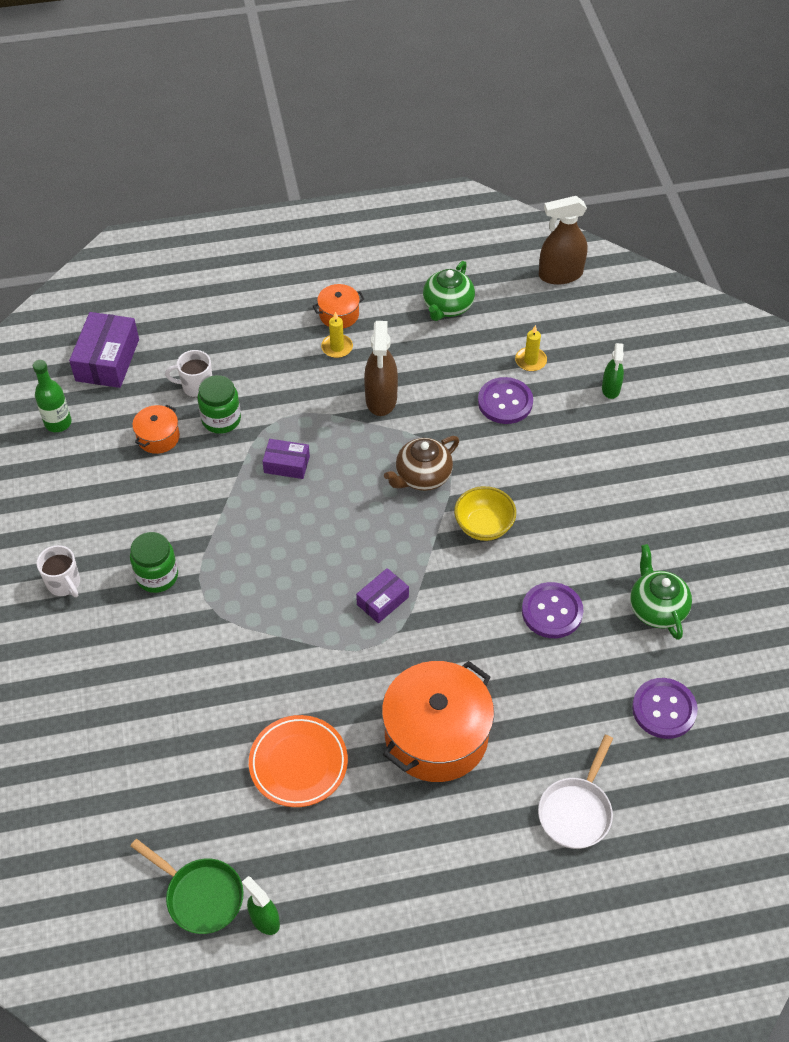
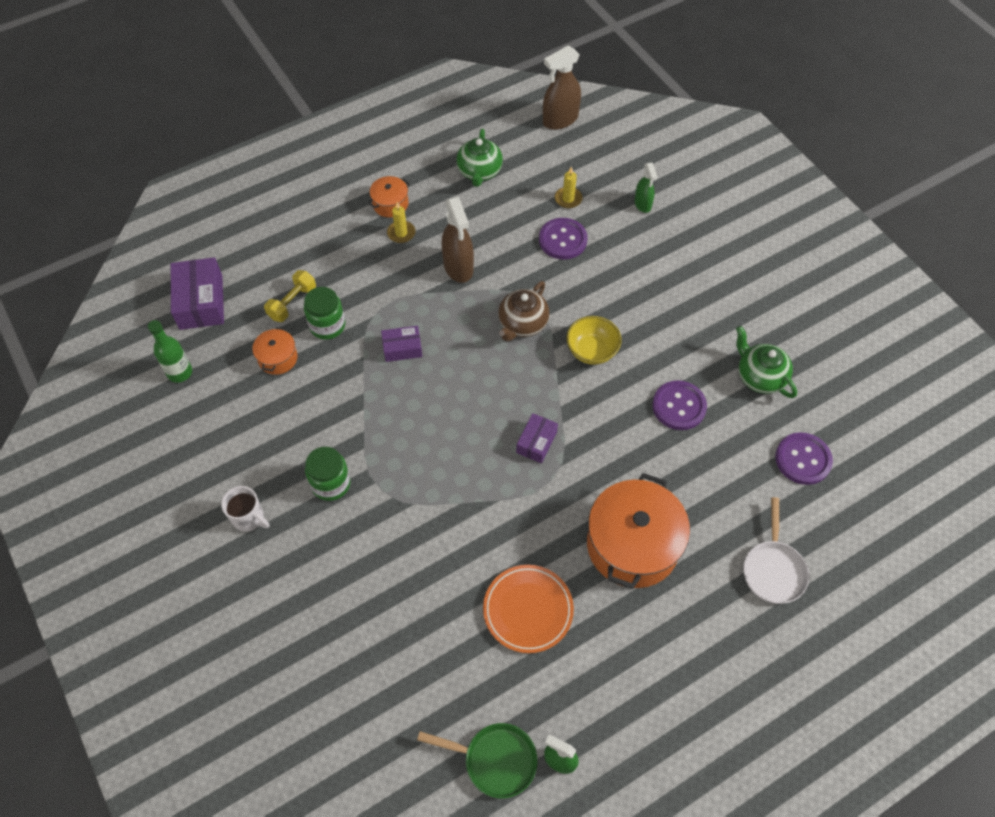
camera: 20 degrees left, 5 degrees up
(196, 386) = (292, 303): white mug -> yellow dumbbell

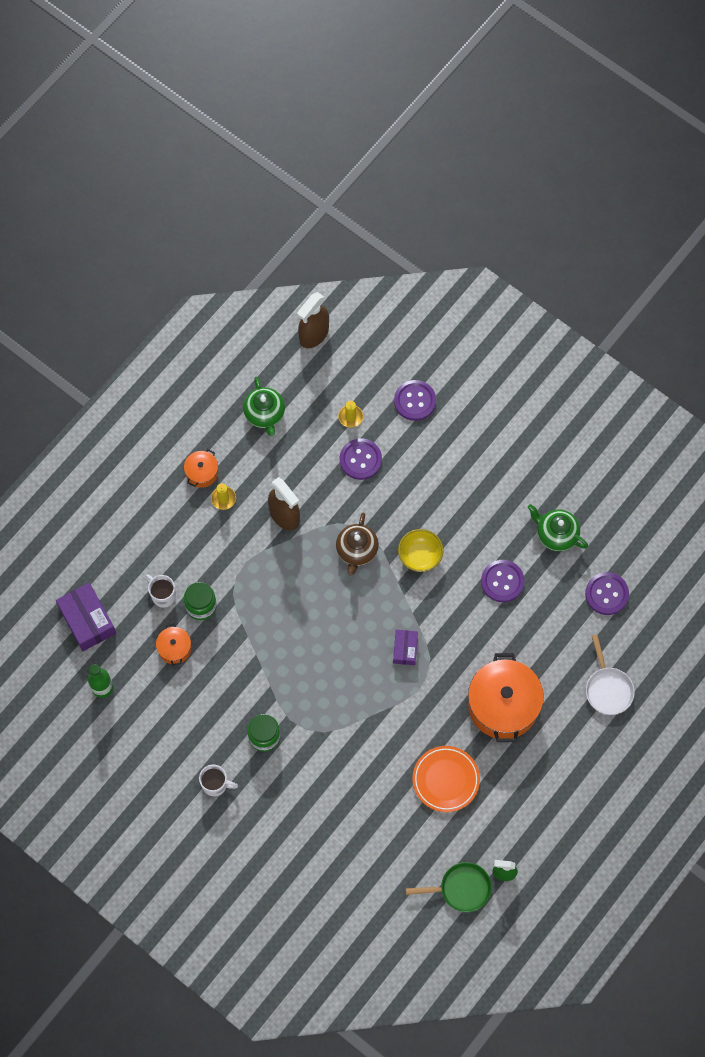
camera: 20 degrees left, 10 degrees up
(292, 303) = (163, 595): yellow dumbbell -> white mug
(402, 348) = (270, 605): purple box -> none
(643, 204) = (415, 401): green spray bottle -> purple button

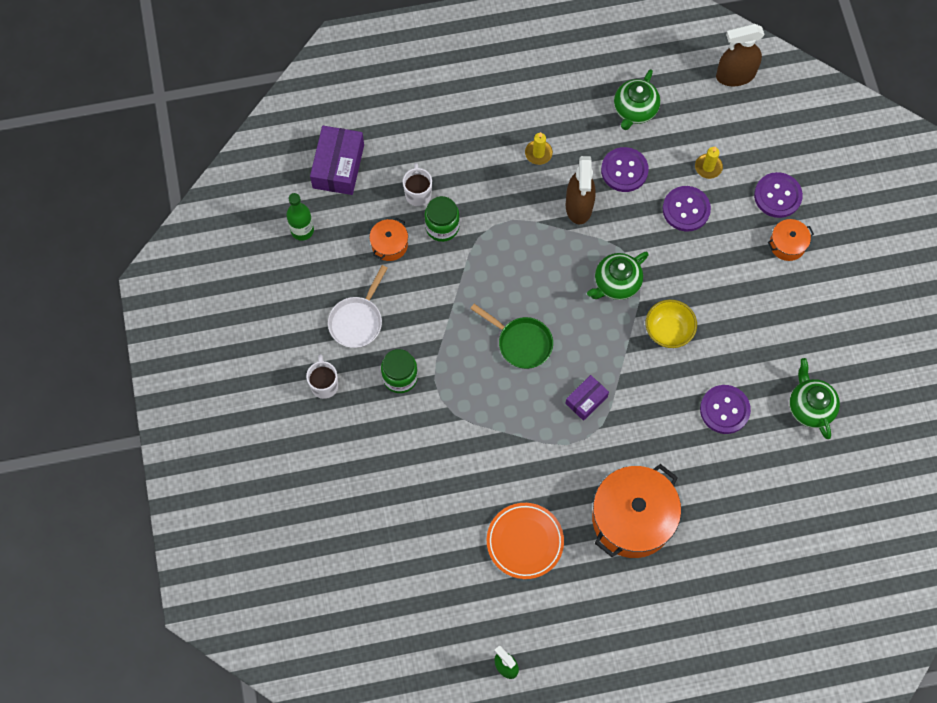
camera: 40 degrees right, 0 degrees up
(202, 473) = (538, 118): orange pot -> orange pot (787, 244)
(215, 784) = (324, 384): white mug -> white mug turned 150 degrees counterclockwise
(356, 551) = (616, 283): brown teapot -> green teapot
(461, 888) = (456, 648): green pan -> green pan (521, 343)
(606, 594) = (813, 496): purple button -> purple button (624, 170)
(608, 689) = (742, 581): white pan -> white pan (357, 321)

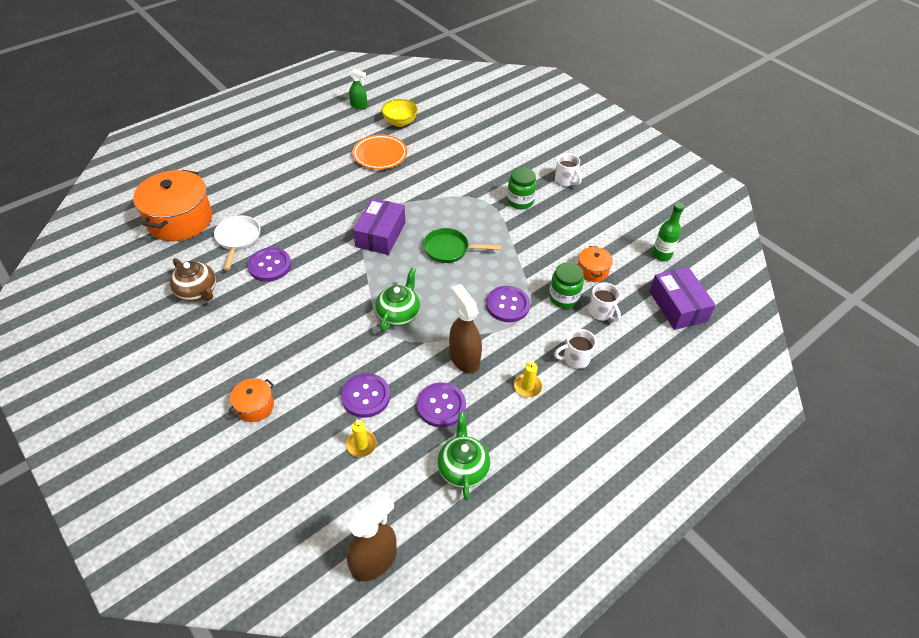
camera: 150 degrees right, 20 degrees down
(357, 321) = (574, 219): white pan -> white pan (238, 239)
(478, 159) = (575, 359): none -> white mug
(586, 400) = (380, 234): purple box -> purple box, size x1.70
(632, 518) = (313, 187): orange pot -> orange pot (180, 220)
(668, 331) = (338, 298): yellow bowl -> yellow bowl (400, 122)
(777, 196) = (279, 447): purple button -> purple button (507, 305)
(810, 407) = (198, 292): green teapot -> brown teapot

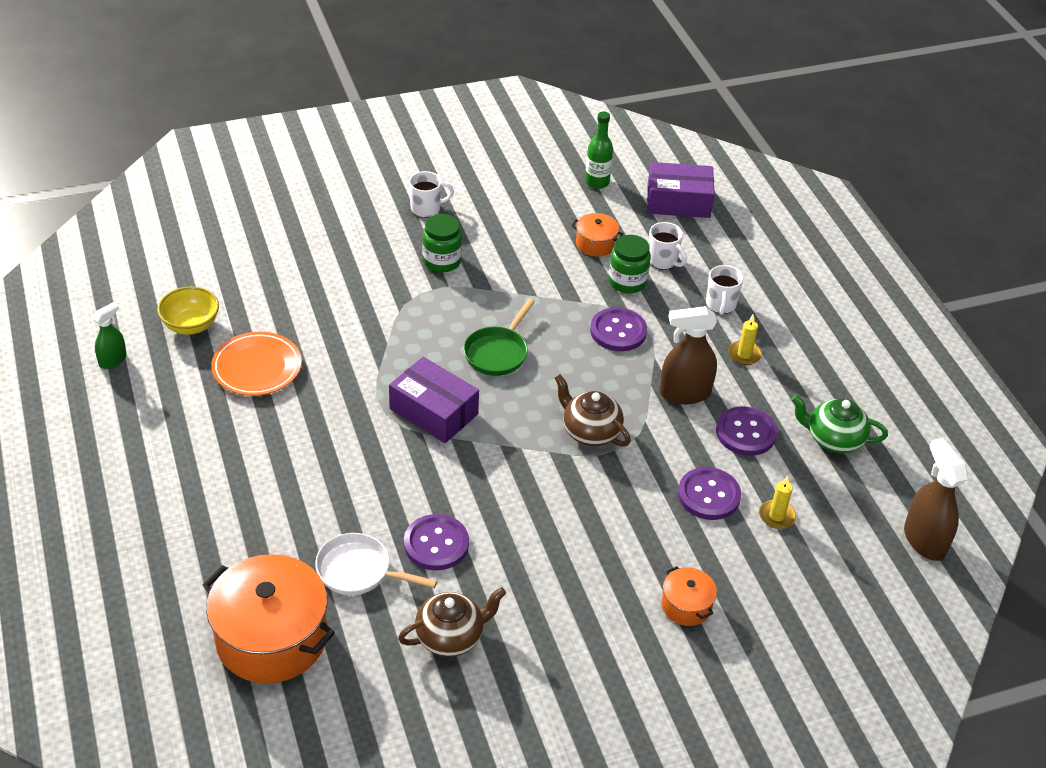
camera: 70 degrees left, 5 degrees down
(399, 314) = (590, 432): green teapot -> brown teapot
(601, 313) = (663, 261): white mug -> white mug turned 60 degrees clockwise

